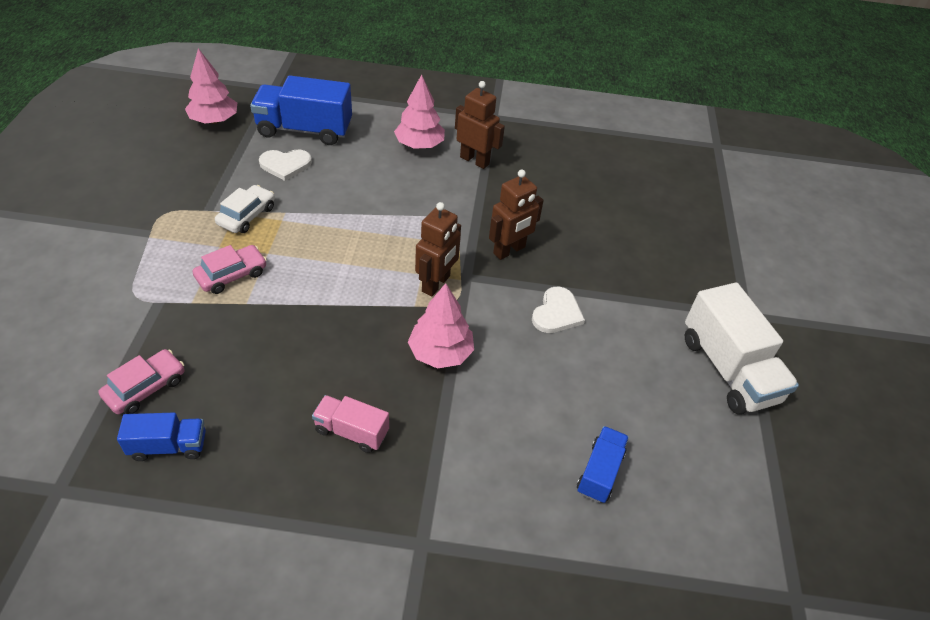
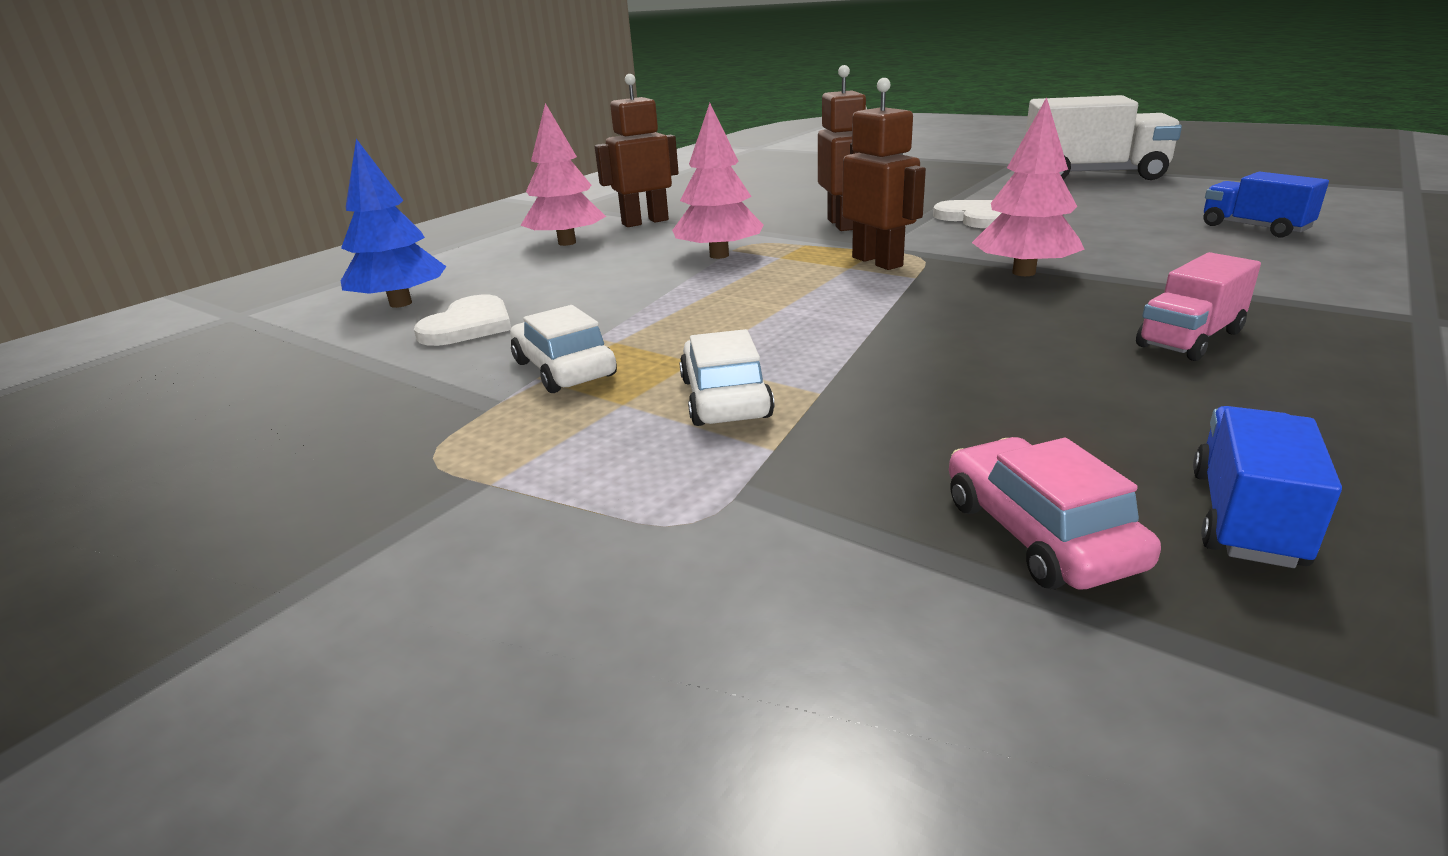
camera: 55 degrees left, 20 degrees down
(214, 120) = (219, 373): pink tree -> pink tree (719, 255)
(231, 275) = (725, 398): pink car -> white car
(304, 130) = (400, 303): blue truck -> blue tree

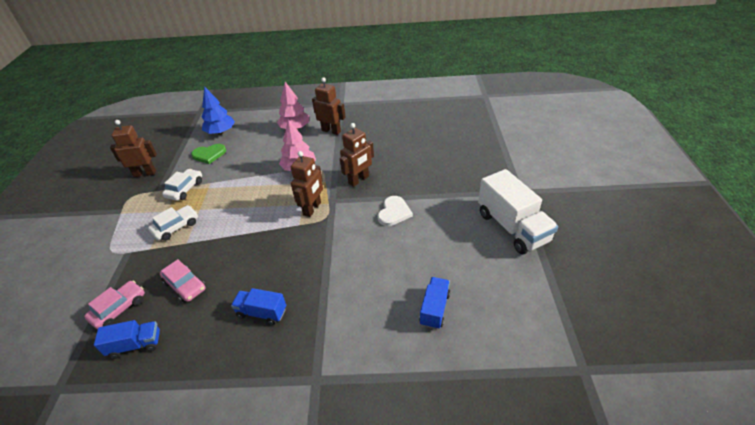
camera: 55 degrees right, 15 degrees up
(353, 418) = (145, 173): none -> brown robot
(469, 325) = (209, 154): white heart -> green heart
(1013, 412) = (185, 285): none -> pink car
(1024, 272) = (319, 251): pink tree -> none
(1189, 339) = (262, 312): pink truck -> blue truck

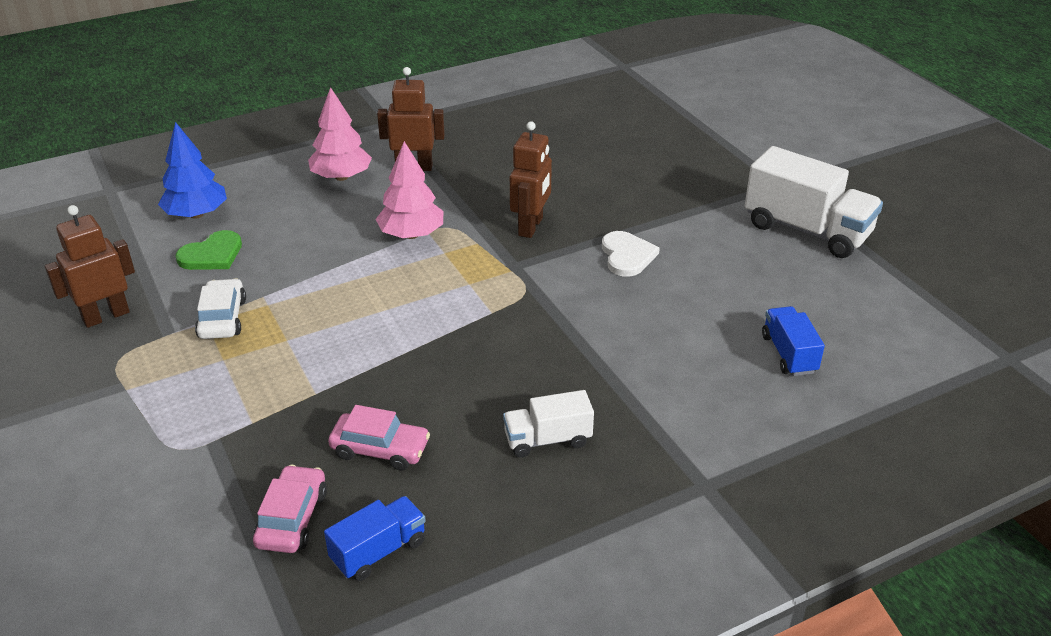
camera: 30 degrees left, 5 degrees down
(176, 227) = (269, 377): white car -> none
(262, 312) = (547, 439): blue truck -> white truck
(312, 208) = (492, 285): brown robot -> none

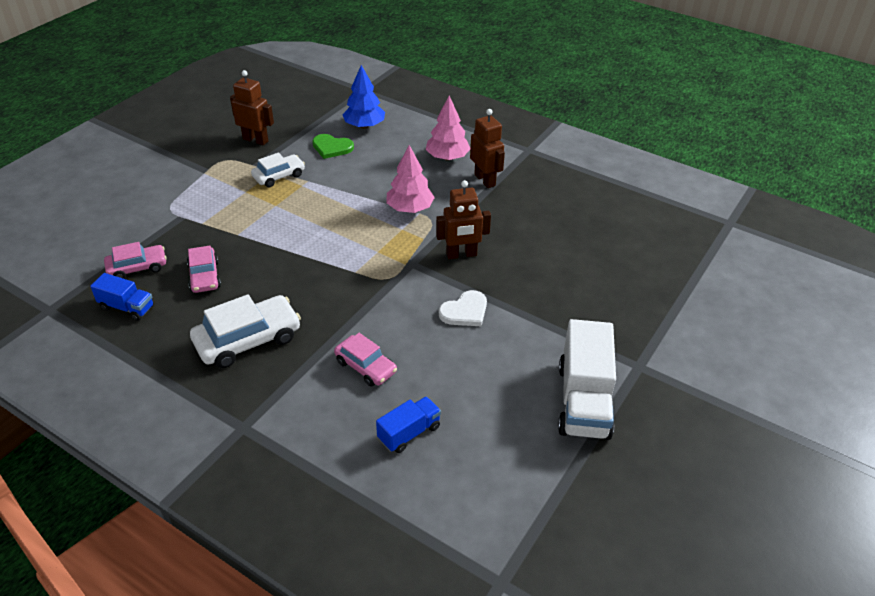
camera: 60 degrees right, 5 degrees up
(547, 439) = (248, 340): white truck -> white car
(666, 354) = (366, 366): none -> pink car

